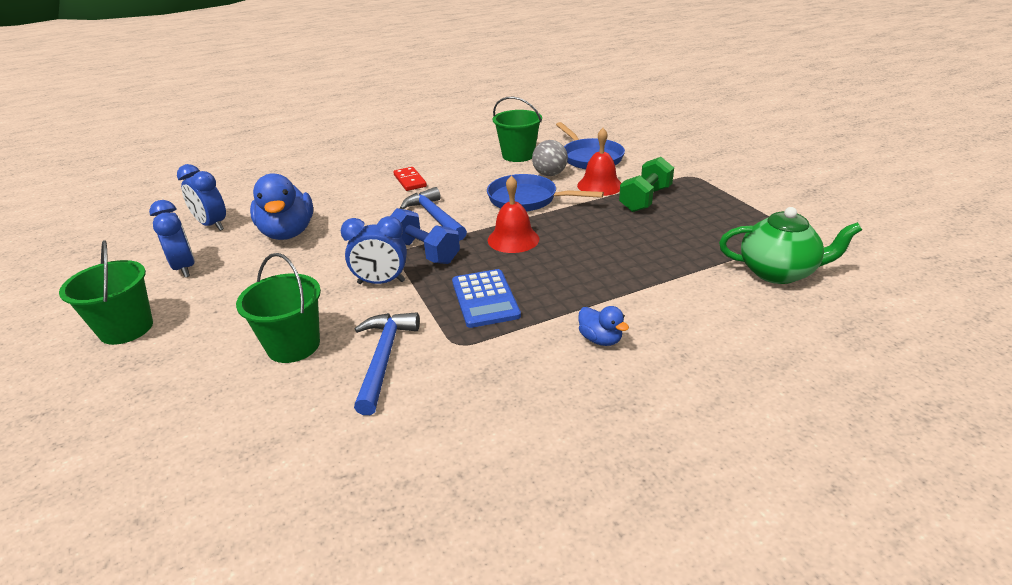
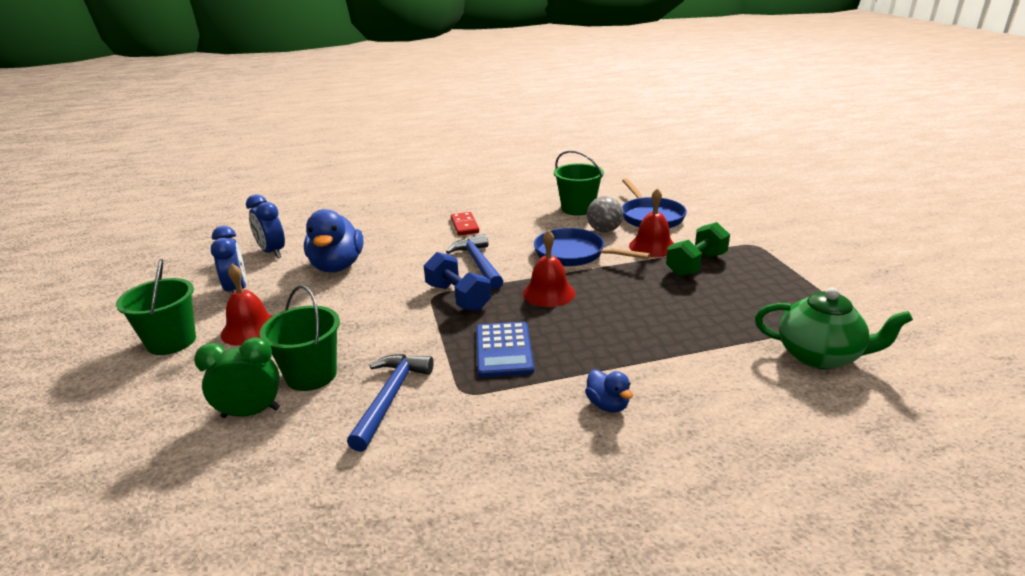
camera: 10 degrees right, 5 degrees down
(212, 306) = (250, 329): none -> red bell
(239, 392) = (251, 413): none -> green clock
(381, 282) = (409, 323): blue clock -> none

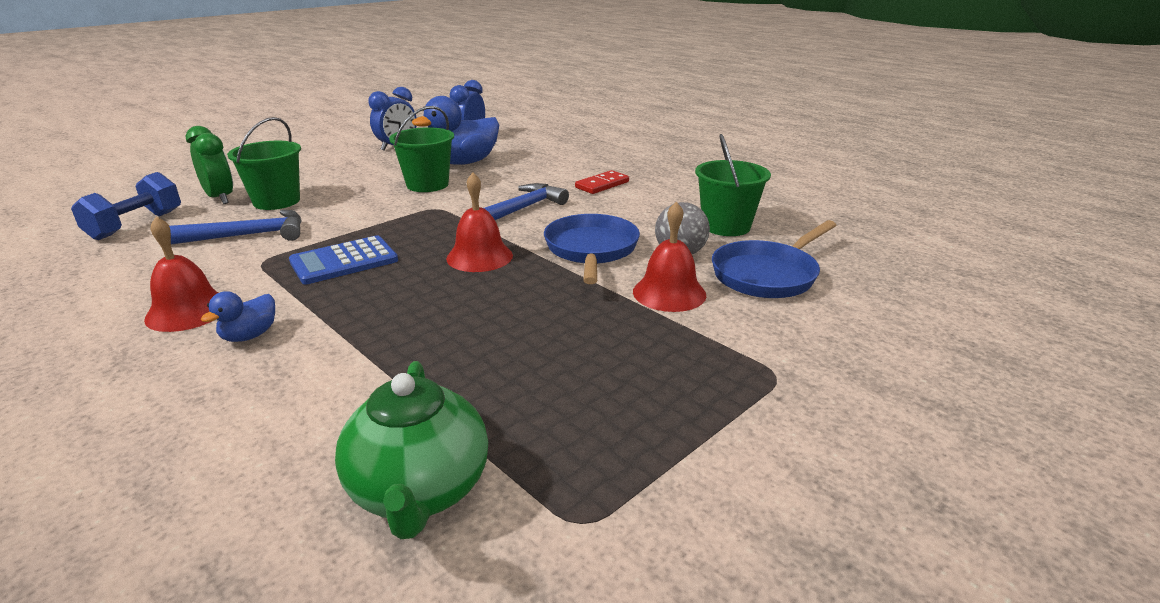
camera: 60 degrees right, 0 degrees up
(171, 341) = (311, 152): green bucket -> green bucket (427, 185)
(250, 329) = (339, 166): red bell -> red bell (188, 311)
(458, 297) = (438, 218): blue dumbbell -> blue dumbbell (136, 225)
(696, 265) = (644, 335): green dumbbell -> none

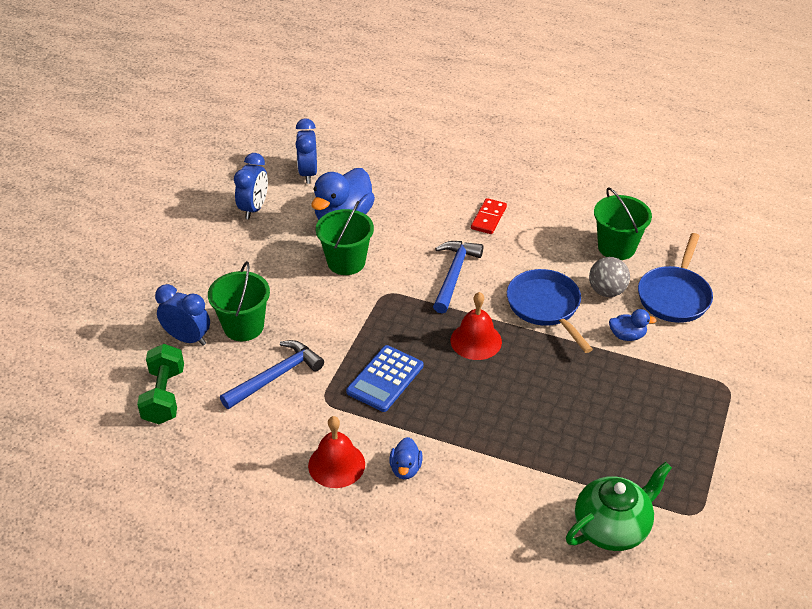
camera: 25 degrees left, 15 degrees up
(136, 225) = (164, 396): blue dumbbell -> green dumbbell
(220, 198) = (187, 338): green clock -> blue clock
(419, 491) = (612, 527): green teapot -> green teapot turned 90 degrees counterclockwise
(669, 293) = (627, 336): red bell -> blue duck

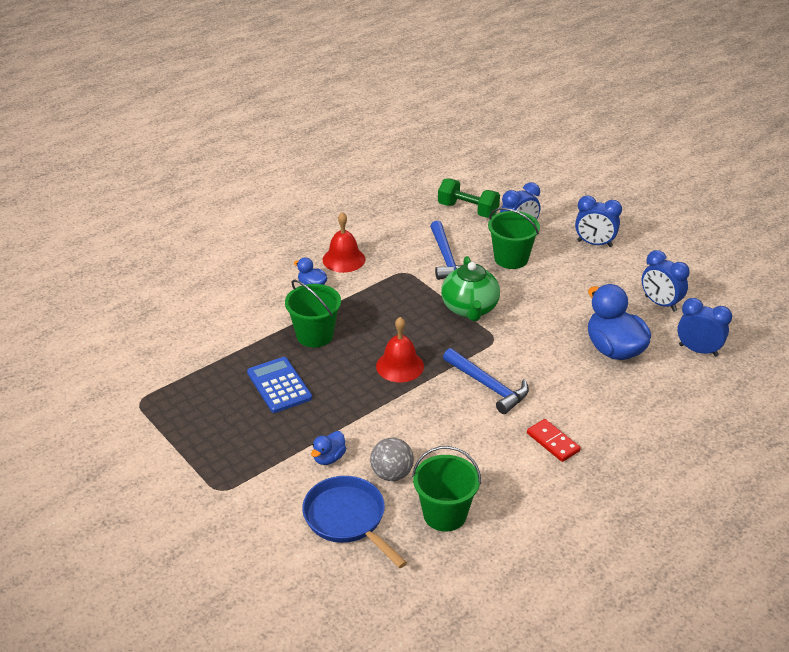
camera: 120 degrees right, 5 degrees down
(176, 275) = (594, 243): none -> blue clock
(346, 262) = (550, 331): green bucket -> green bucket (315, 335)
(385, 379) = (400, 305): blue calculator -> blue calculator (279, 385)
(545, 307) = (404, 424): blue pan -> none
(612, 527) = (173, 355): green teapot -> green teapot (470, 309)

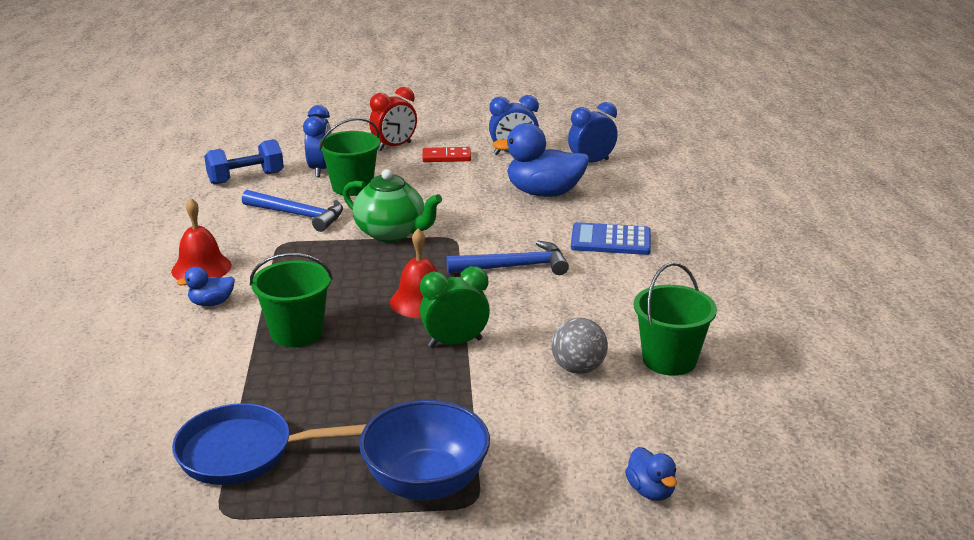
camera: 55 degrees left, 10 degrees down
(221, 462) = (426, 483): none -> blue bowl
(279, 385) = (346, 388): blue calculator -> blue calculator (610, 240)
(329, 458) = (508, 399): blue duck -> blue duck (650, 491)
(348, 519) = (618, 423): blue pan -> blue pan (243, 452)
(367, 405) = (455, 343): none -> green clock
(468, 210) = (246, 178): green dumbbell -> blue dumbbell
(553, 442) = (629, 266): red domino -> red domino (446, 157)
(594, 243) = (394, 146): blue clock -> red clock

